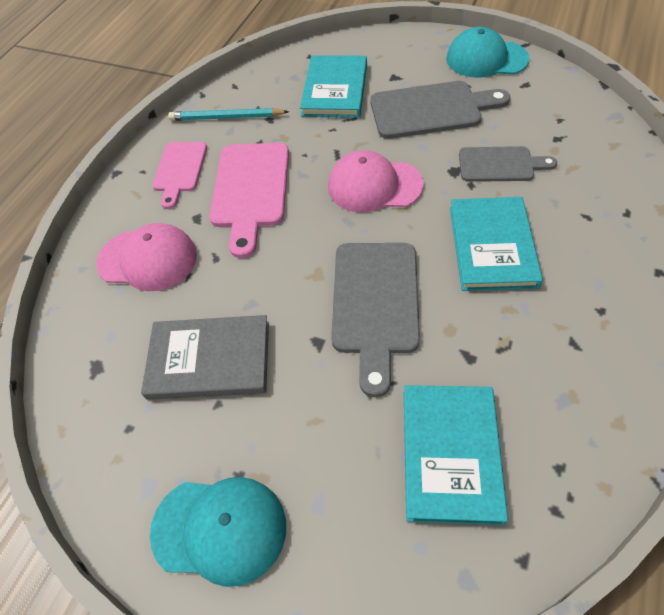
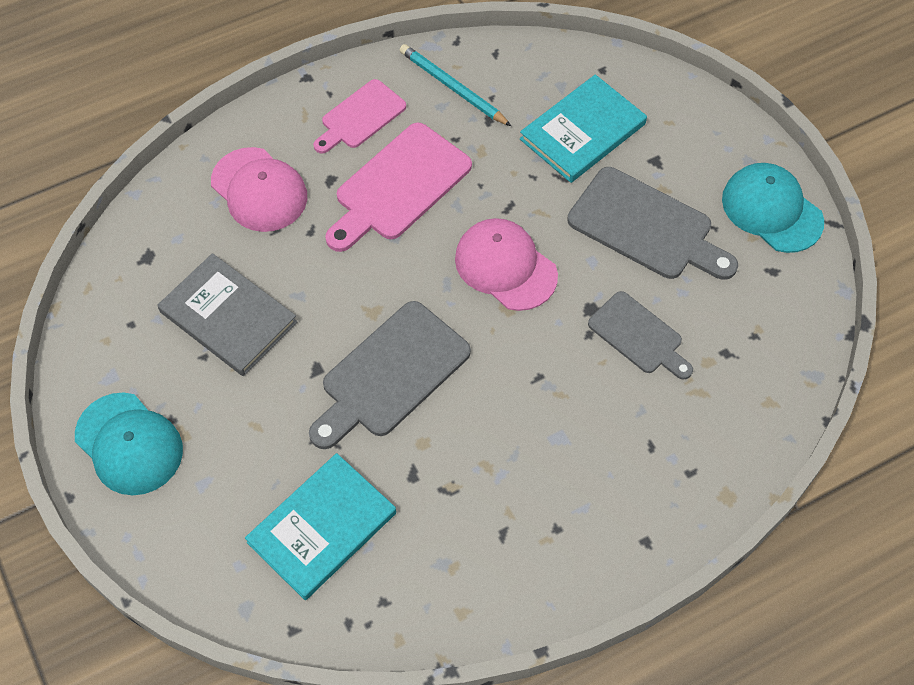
camera: 35 degrees right, 5 degrees up
(492, 246) = (538, 404): turquoise book -> none

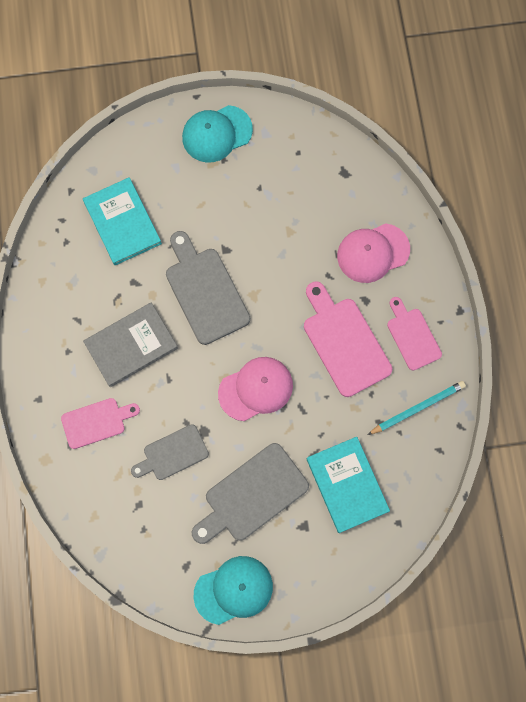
camera: 110 degrees right, 15 degrees up
(228, 317) = (282, 209): grey book -> grey book (131, 345)
(641, 448) = (96, 422): none -> pink cutting board

